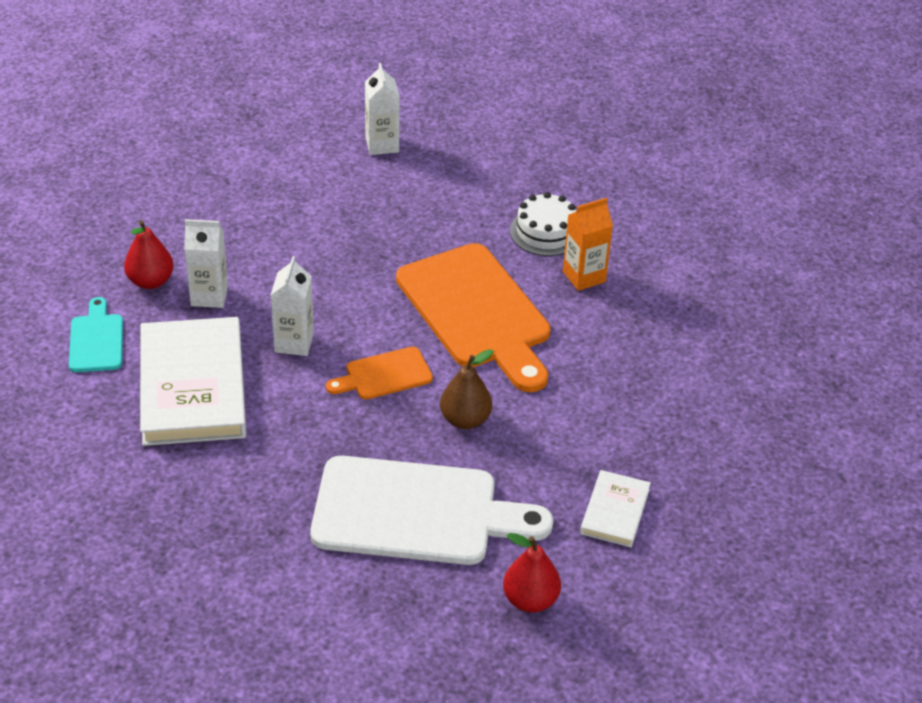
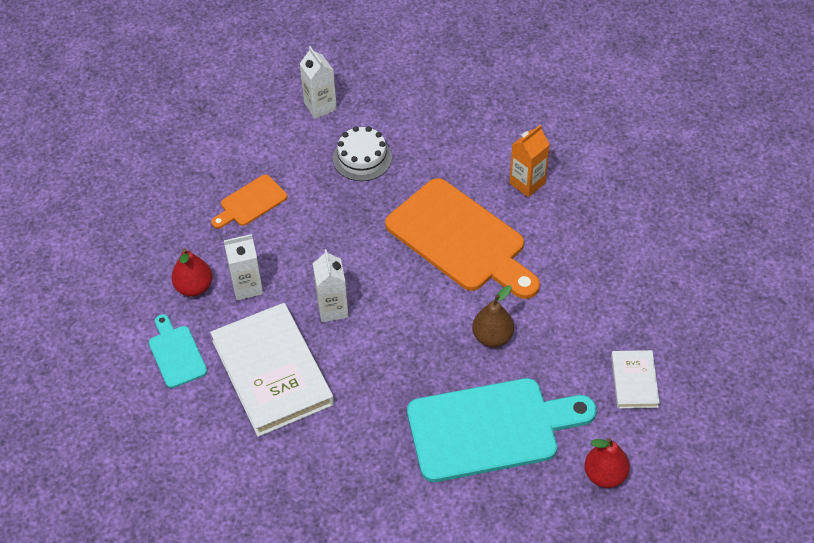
camera: 15 degrees left, 10 degrees up
(384, 375) = (414, 316): orange cutting board -> orange cutting board (251, 202)
(415, 512) = (490, 429): white cutting board -> turquoise cutting board
(546, 232) = (481, 151): white cake -> white cake (362, 158)

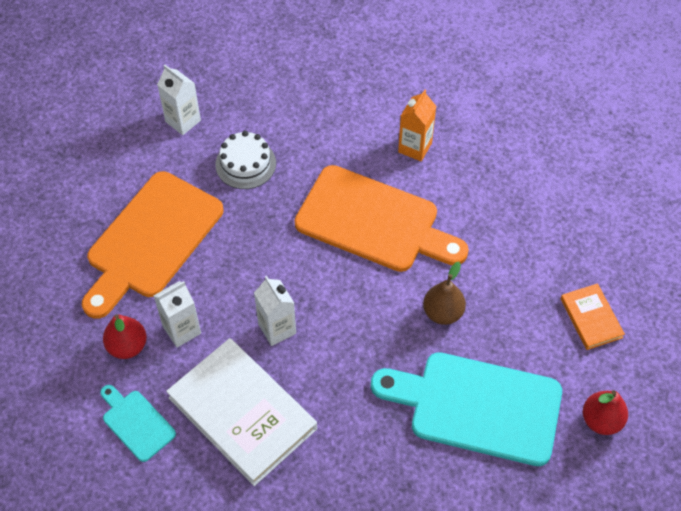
camera: 20 degrees left, 5 degrees up
(251, 202) = (151, 240): orange cutting board -> orange cutting board, size x2.08
(490, 429) = (477, 407): turquoise cutting board -> turquoise cutting board turned 135 degrees counterclockwise
(634, 381) = (591, 318): white book -> orange book

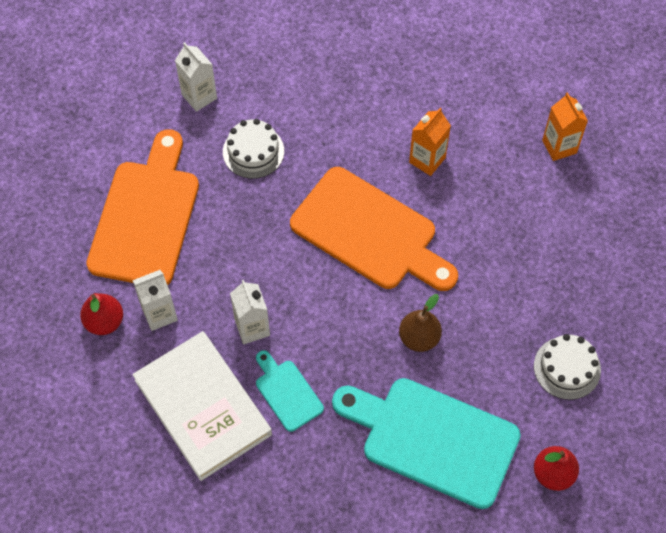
camera: 10 degrees right, 5 degrees up
(136, 423) = (100, 400): turquoise cutting board -> turquoise cutting board (287, 392)
(151, 240) = (146, 217): orange cutting board -> orange cutting board turned 150 degrees clockwise
(536, 117) = (559, 146): none -> orange carton
(591, 318) = (567, 368): orange book -> white cake

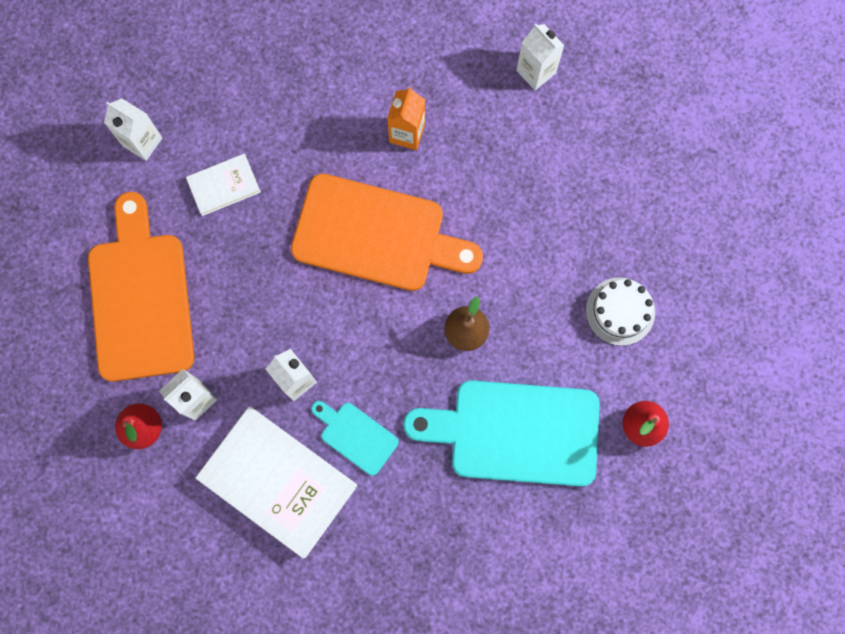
camera: 20 degrees left, 15 degrees up
(253, 151) = (224, 186): white cake -> white book
(559, 146) = (536, 72): orange carton -> white carton

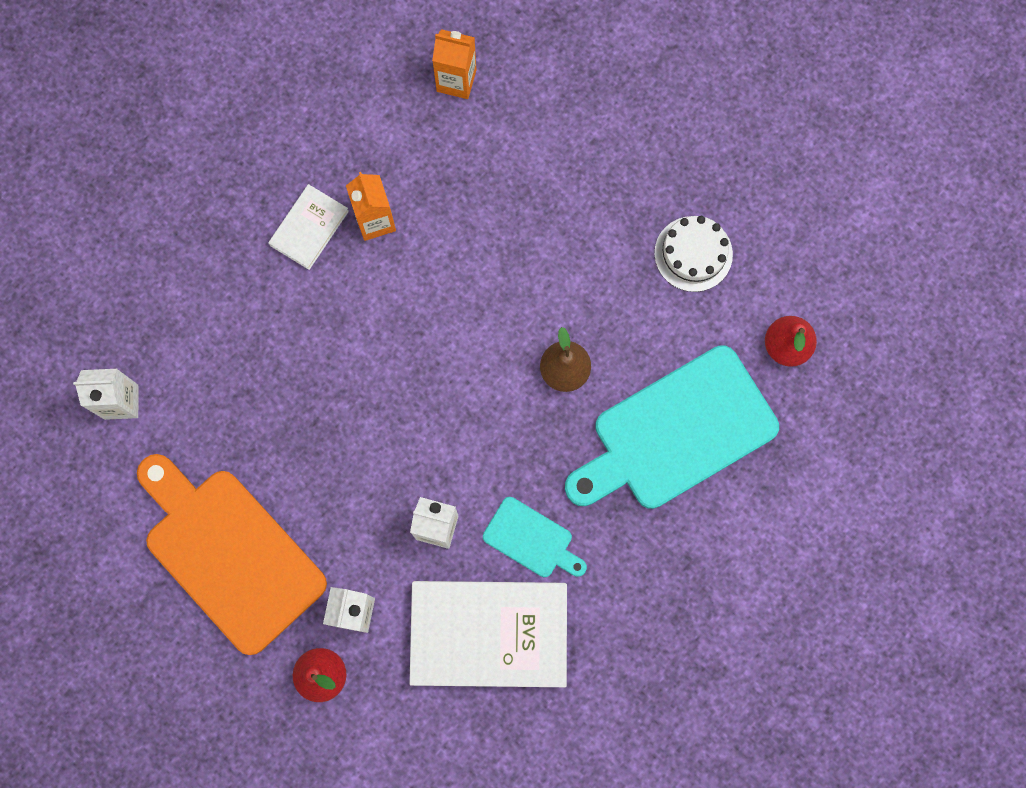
camera: 35 degrees left, 0 degrees up
(224, 186) = (233, 390): white book -> white book (309, 228)
(356, 436) = (531, 539): turquoise cutting board -> turquoise cutting board turned 150 degrees counterclockwise
(376, 235) = (415, 337): orange cutting board -> none
(536, 72) = (456, 80): white carton -> orange carton

